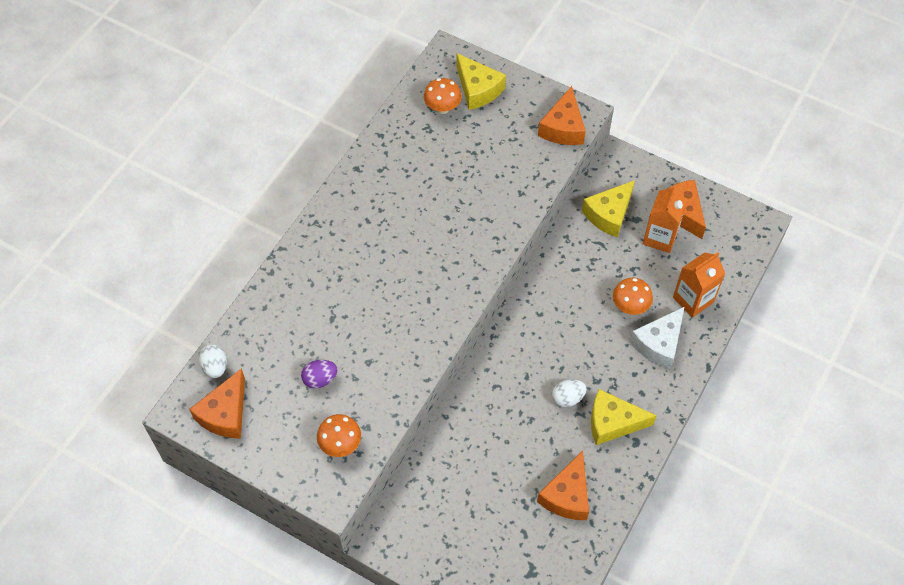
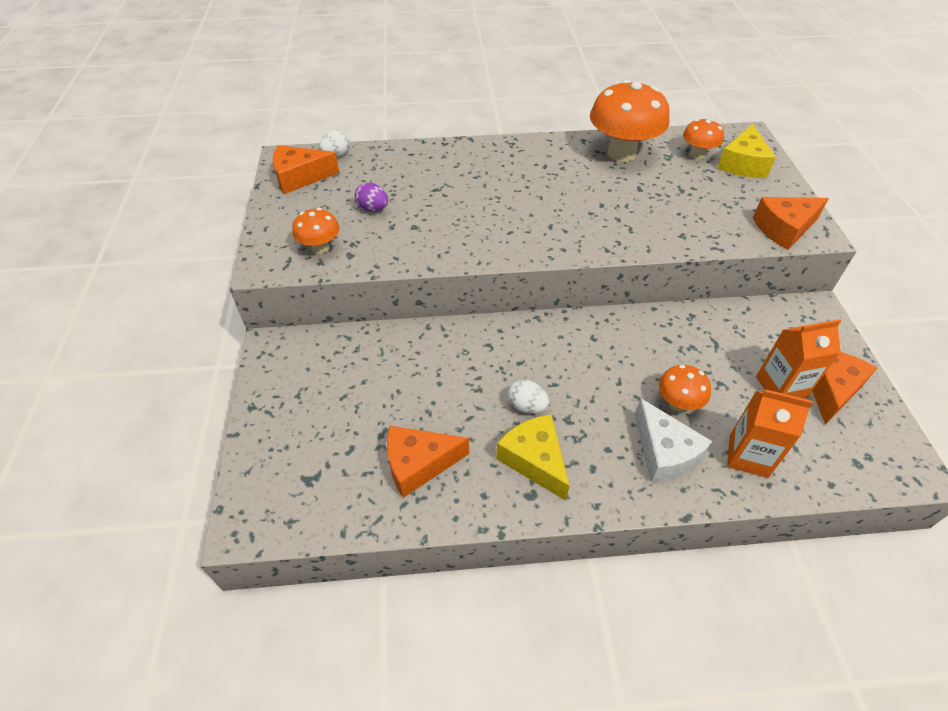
camera: 55 degrees right, 10 degrees down
(397, 156) = (622, 153): none -> orange mushroom
(609, 214) = (753, 333): yellow cheese -> none
(659, 344) = (664, 452): white cheese -> white cheese turned 120 degrees counterclockwise

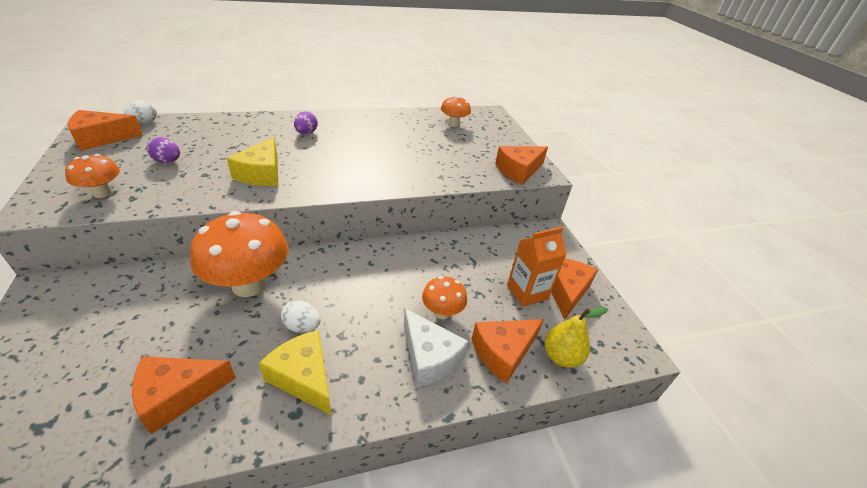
camera: 15 degrees left, 10 degrees down
(515, 169) = (306, 133): none -> purple egg
(622, 153) = (395, 123): orange mushroom -> orange mushroom (249, 285)
(742, 164) = (487, 130): yellow cheese -> yellow cheese (262, 173)
(748, 456) = (503, 352): orange carton -> orange cheese
(817, 467) = (561, 357): none -> yellow pear

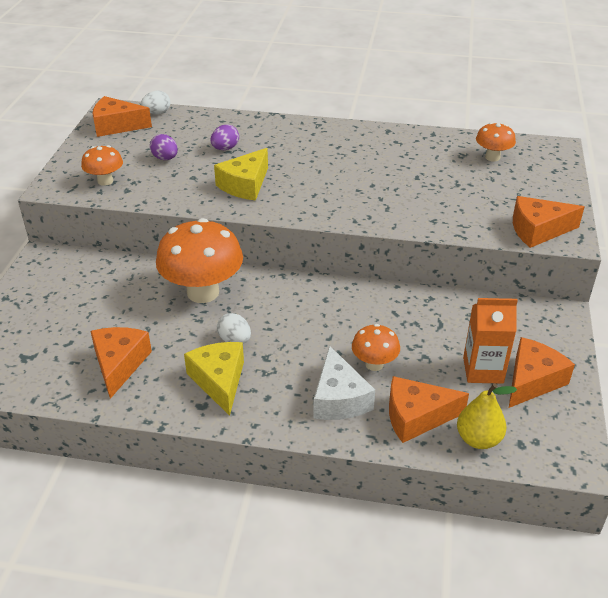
camera: 30 degrees right, 0 degrees up
(178, 395) = (119, 364): orange cheese -> orange cheese turned 90 degrees clockwise
(306, 133) = (309, 146): purple egg -> purple egg (225, 148)

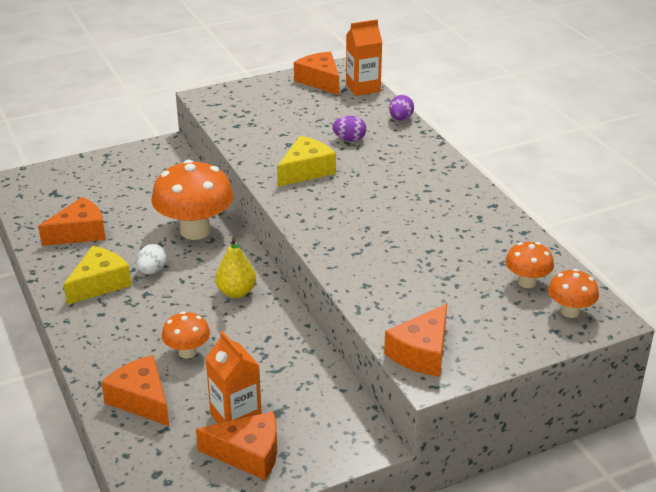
camera: 55 degrees right, 5 degrees down
(105, 181) = (237, 112): orange mushroom -> orange mushroom (570, 311)
(157, 113) = (363, 88): white egg -> orange carton
(165, 158) = (300, 121): purple egg -> purple egg (400, 119)
(245, 185) = (306, 171): yellow cheese -> yellow cheese turned 135 degrees clockwise
(339, 398) = (129, 350): white cheese -> none
(478, 439) = (142, 445): yellow pear -> yellow pear (236, 292)
(538, 230) = (422, 353): orange cheese -> orange cheese turned 105 degrees counterclockwise

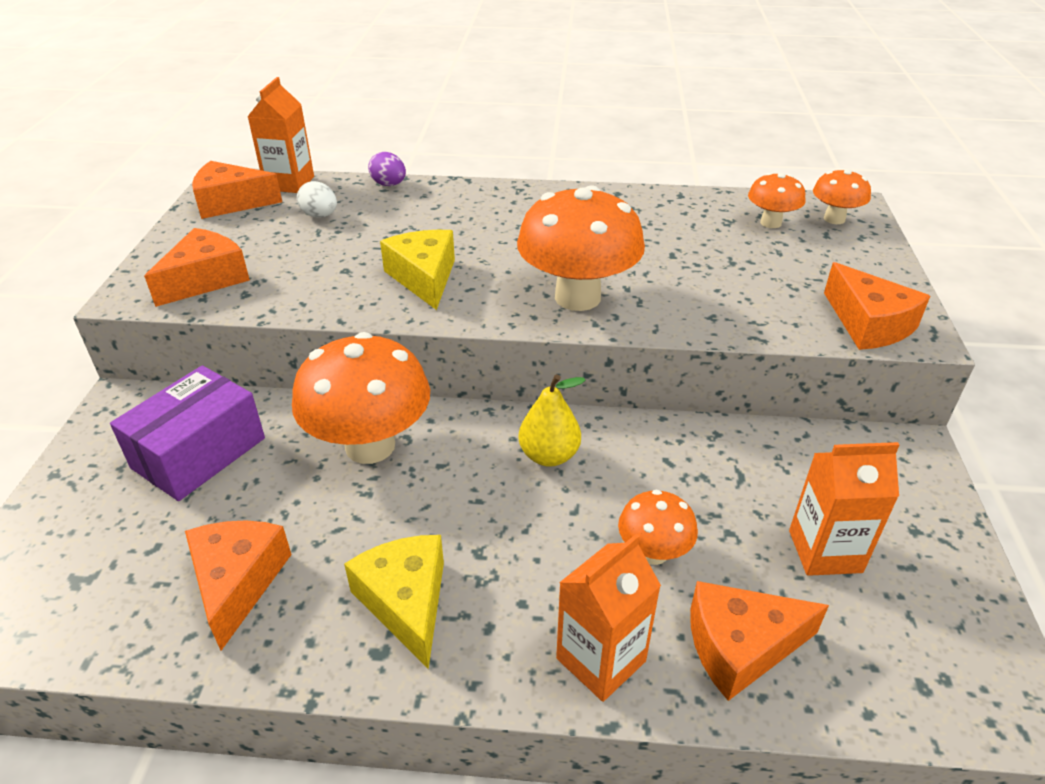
camera: 60 degrees left, 5 degrees up
(103, 355) = (601, 660): none -> orange carton
(149, 184) = (199, 453): none -> purple box
(152, 270) = (426, 525): white egg -> white egg (320, 216)
(248, 454) = (905, 565): orange cheese -> orange cheese (206, 279)
(338, 229) = (577, 297): none -> orange mushroom
(349, 139) = (390, 227): purple egg -> none

